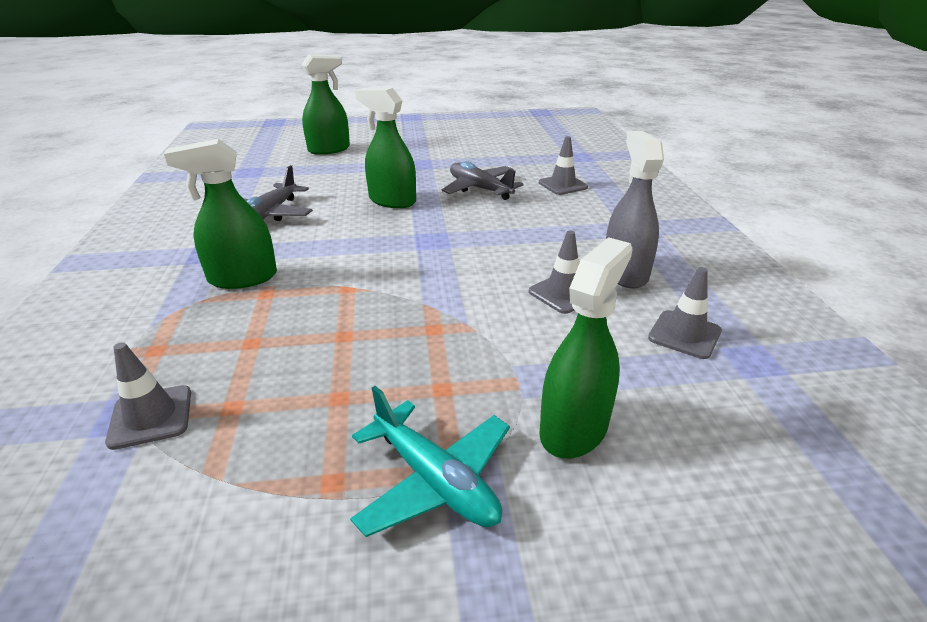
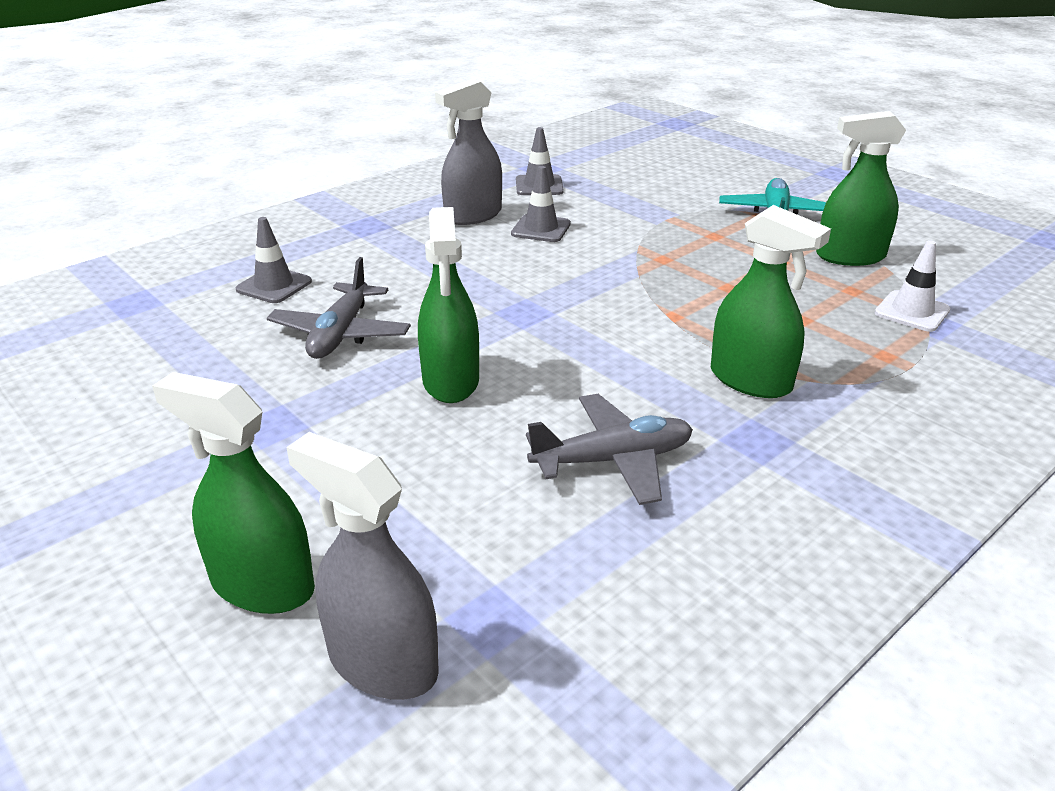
camera: 125 degrees left, 0 degrees up
(151, 417) = (912, 312): grey traffic cone -> white traffic cone
(267, 156) = (382, 662): none -> grey spray bottle
(574, 428) = (680, 196): green spray bottle -> green spray bottle (850, 256)

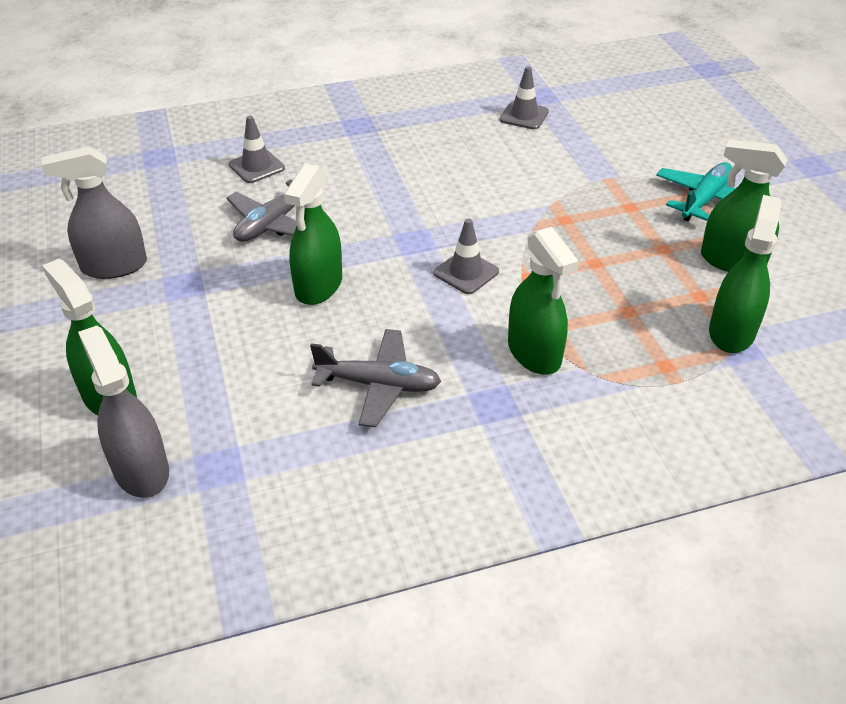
camera: 25 degrees right, 10 degrees up
(473, 215) = (446, 135): grey spray bottle -> grey spray bottle (114, 266)
(541, 229) = (489, 162): grey traffic cone -> grey traffic cone (466, 272)
(912, 312) = (731, 332): white traffic cone -> green spray bottle

